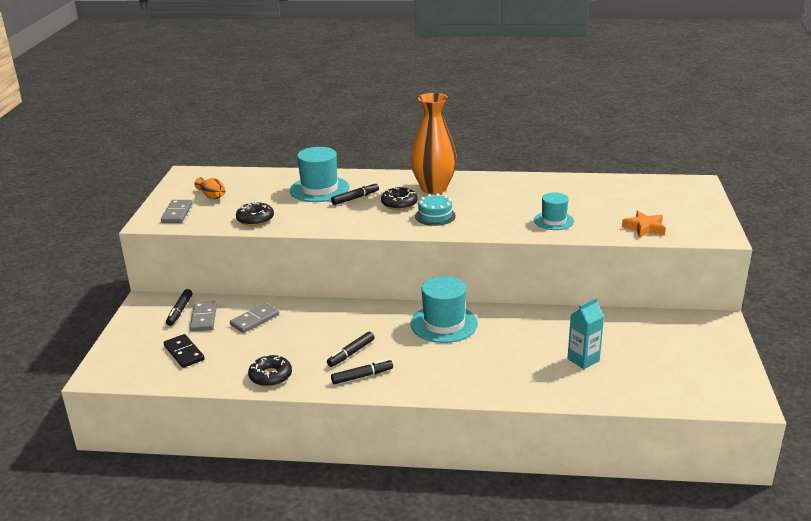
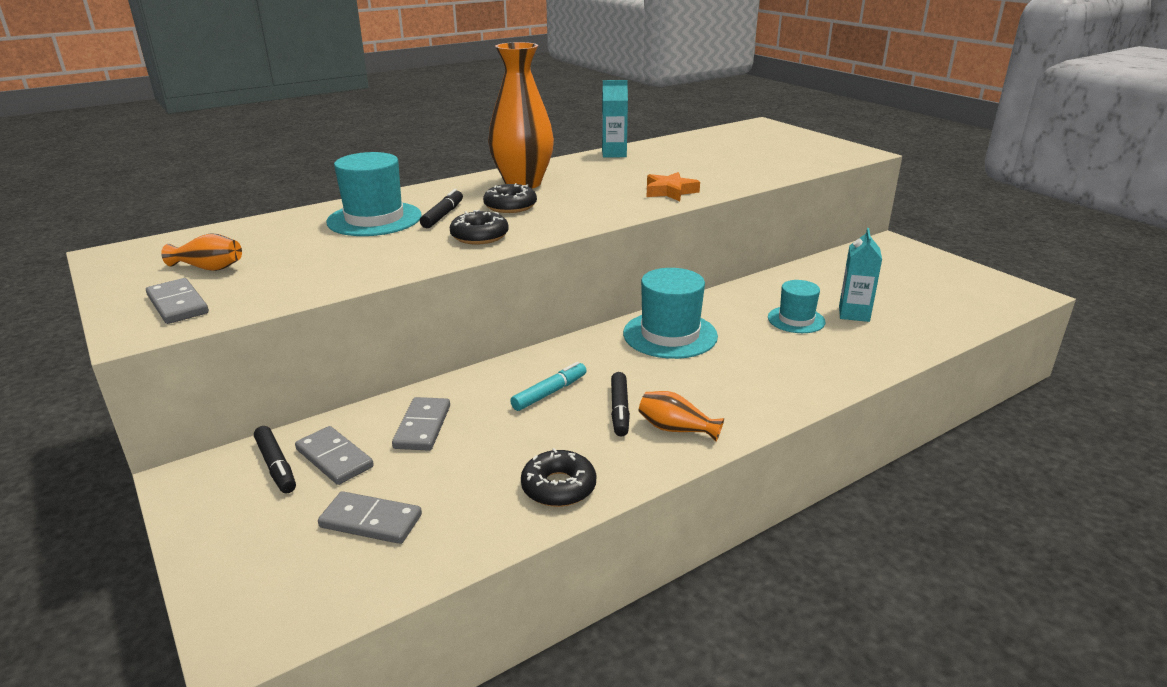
camera: 40 degrees left, 0 degrees up
(184, 353) = (371, 521): black domino -> grey domino
(255, 219) = (334, 273): black donut -> black donut (479, 236)
(332, 329) = (549, 393): none -> turquoise marker
(362, 376) = (676, 429): black marker -> orange vase
(435, 216) = (576, 206): turquoise cake -> none
(531, 180) = (614, 154): none -> turquoise carton
(553, 221) = (705, 178): turquoise hat -> turquoise hat (796, 320)
(644, 228) = (793, 163): orange star -> orange star (670, 191)

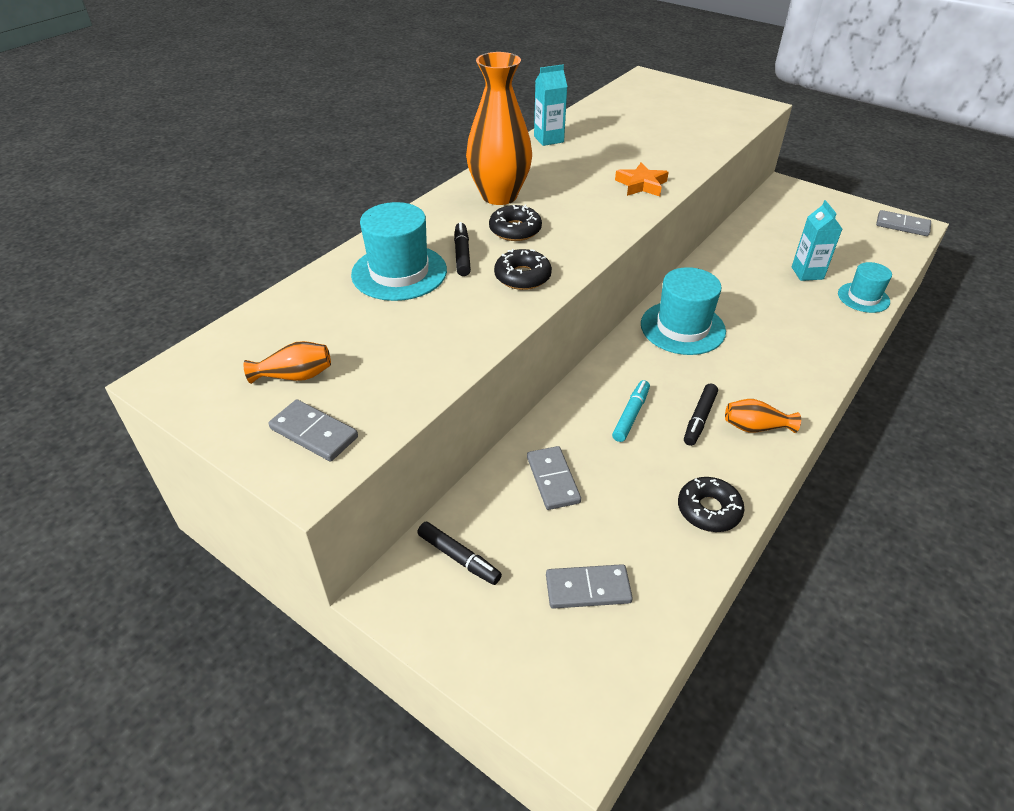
camera: 20 degrees left, 15 degrees up
(334, 458) = (504, 535): grey domino -> grey domino (902, 225)
(619, 410) = (699, 419): black marker -> black marker turned 45 degrees clockwise
(796, 320) = (768, 289): turquoise hat -> turquoise hat (863, 297)

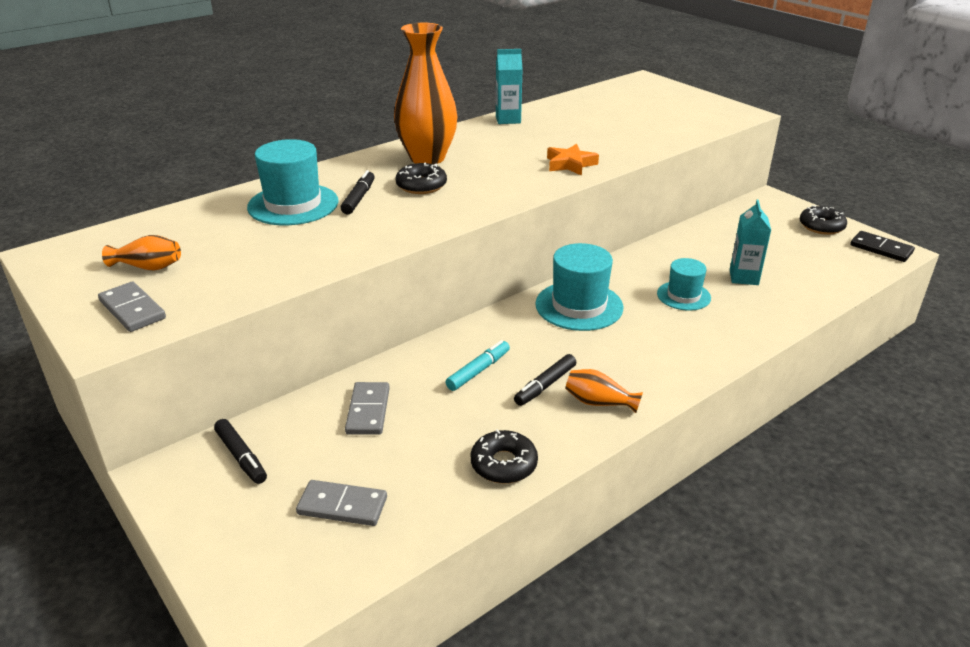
camera: 15 degrees right, 10 degrees down
(522, 277) = (400, 222): black donut -> black donut (821, 226)
(863, 297) = (793, 307): turquoise hat -> turquoise hat (683, 296)
(902, 225) = (881, 249): grey domino -> black domino

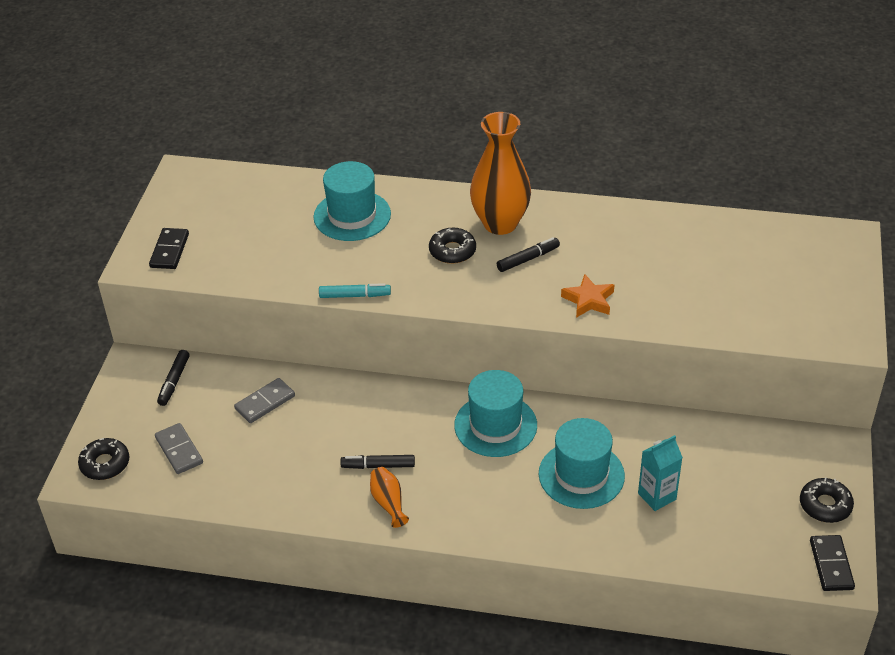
camera: 50 degrees right, 10 degrees up
(132, 310) = (169, 250): grey domino -> black domino
(148, 267) = (214, 220): orange vase -> none
(359, 198) = (397, 236): black marker -> black marker (528, 259)
(478, 371) = (358, 424): turquoise marker -> turquoise marker (355, 295)
(504, 464) = (280, 494): black donut -> black donut (105, 464)
(508, 119) = (630, 216): turquoise carton -> none
(683, 296) = (581, 475): turquoise hat -> turquoise hat, size x1.62

